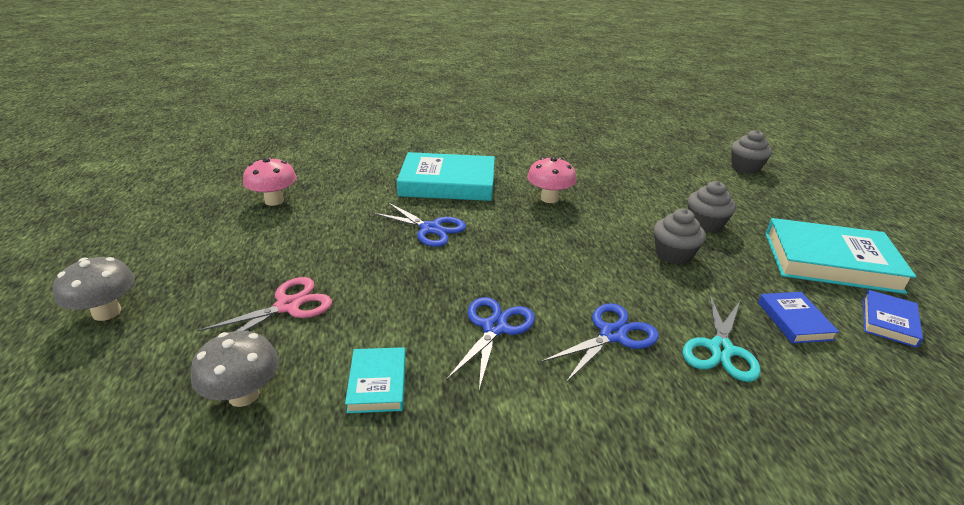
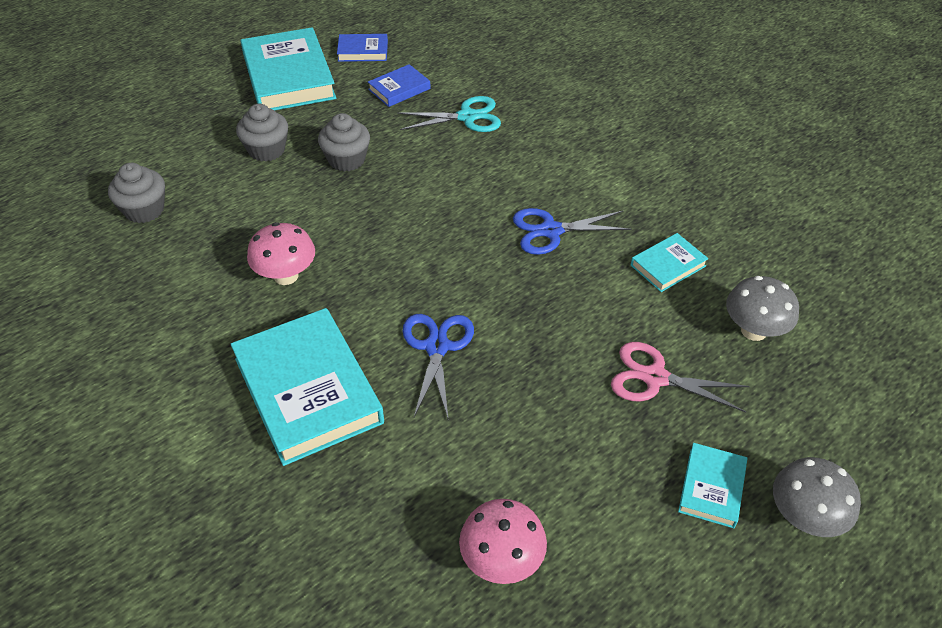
camera: 120 degrees left, 15 degrees up
(188, 285) = (712, 488): none -> turquoise book
(612, 335) = (499, 168): blue scissors -> none
(745, 167) = (85, 141): grey cupcake -> grey cupcake (144, 210)

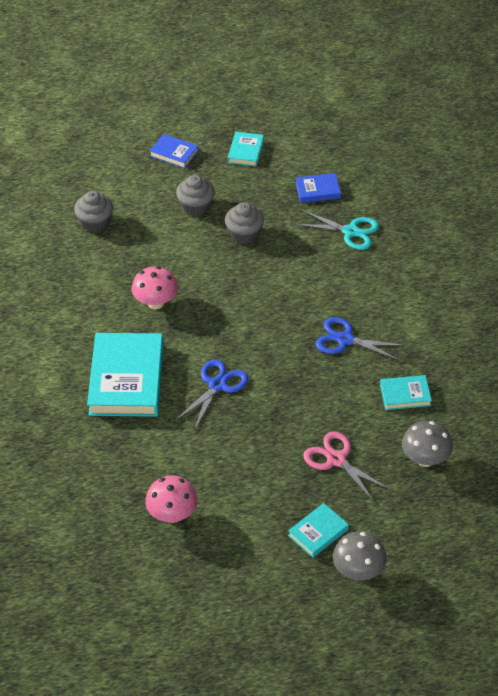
camera: 30 degrees right, 0 degrees up
(288, 77) = (245, 151): turquoise book -> turquoise book, size x0.49
(363, 51) = (313, 147): blue book -> blue book (174, 153)

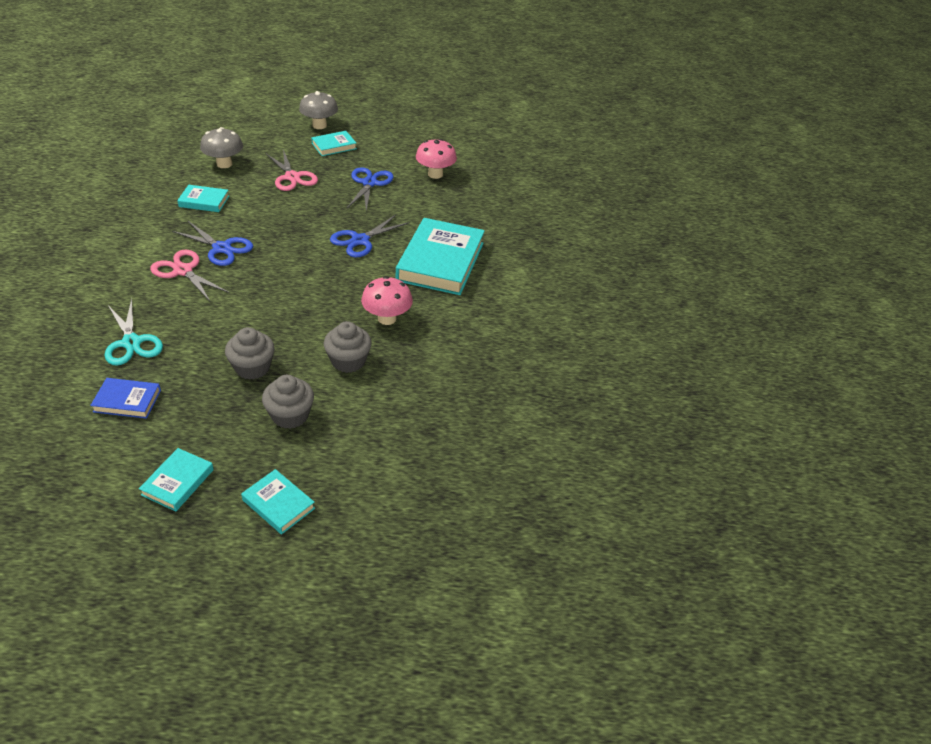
camera: 170 degrees left, 5 degrees down
(95, 223) = (424, 424): grey cupcake -> grey cupcake (348, 361)
(174, 153) = (278, 504): blue book -> turquoise book
(244, 475) = (369, 183): none -> blue scissors
(350, 232) = (131, 343): turquoise scissors -> turquoise scissors turned 150 degrees counterclockwise
(361, 306) = (183, 271): none -> pink scissors

